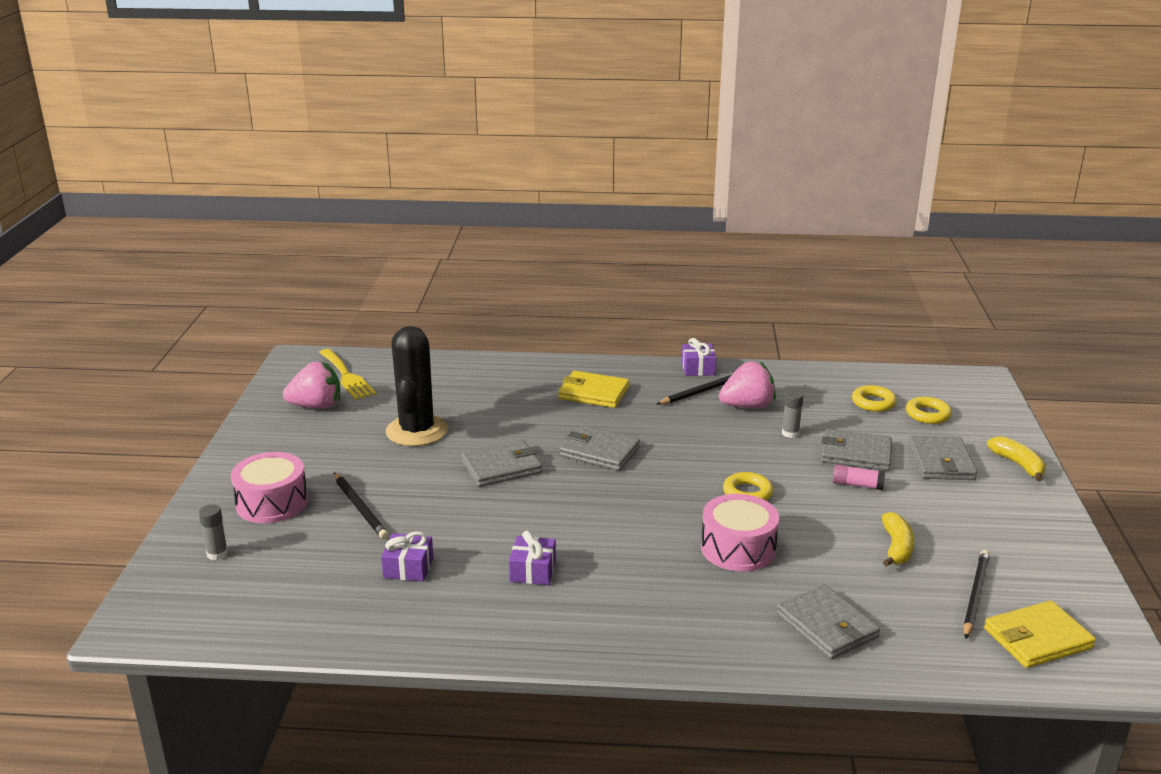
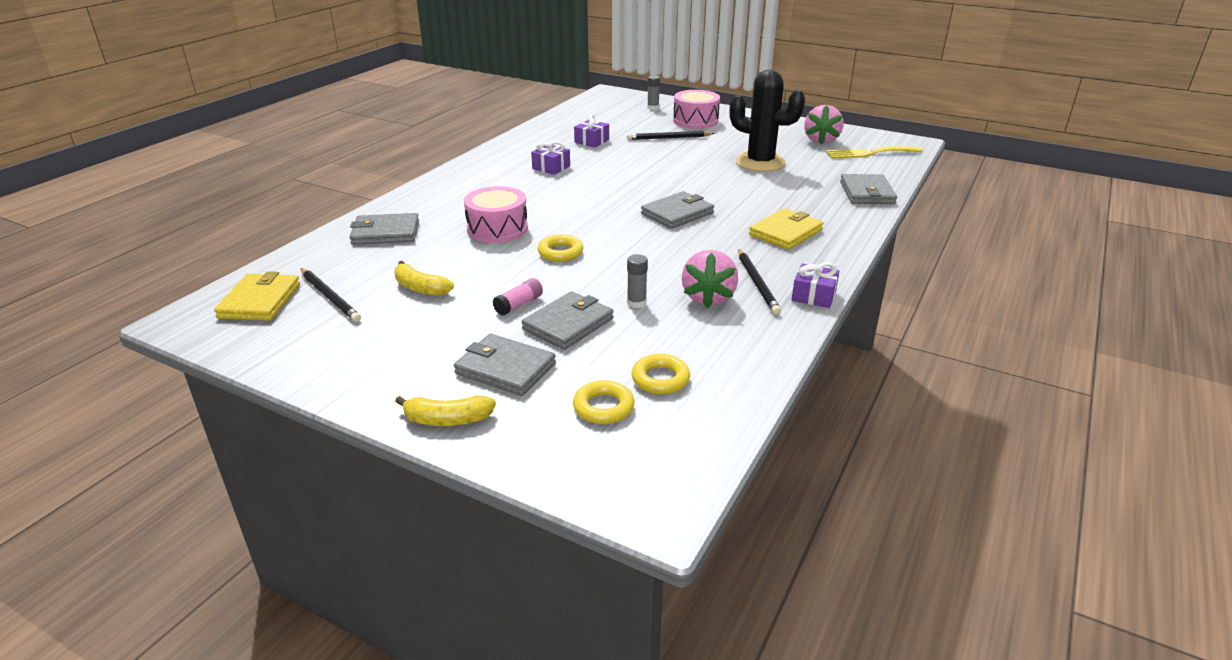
camera: 115 degrees right, 5 degrees up
(502, 467) = (683, 179): grey wallet -> grey wallet (867, 193)

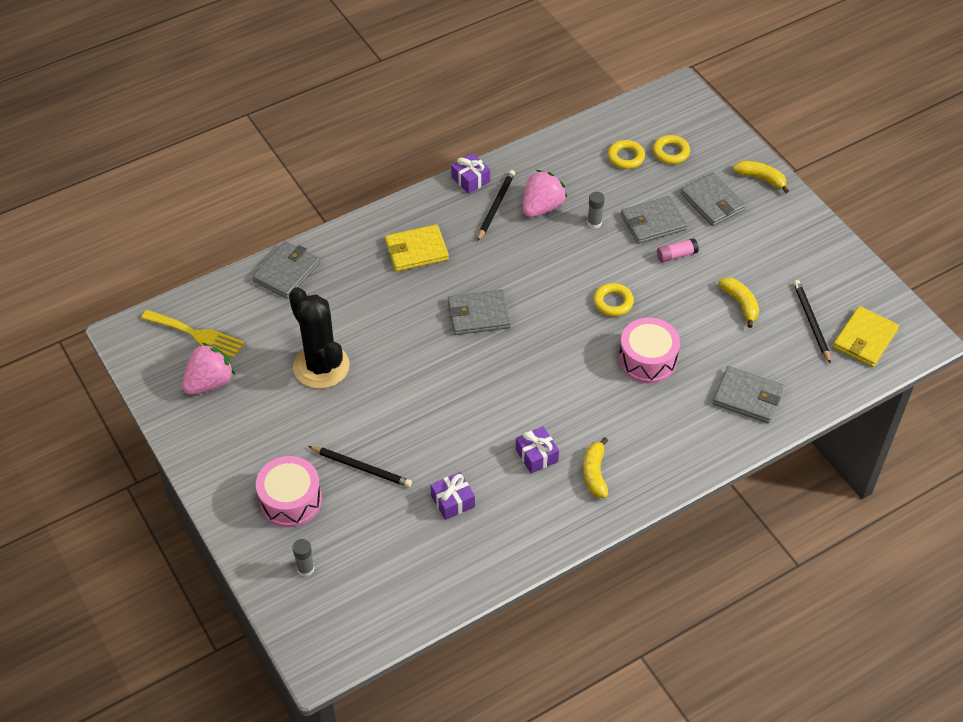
camera: 150 degrees left, 20 degrees up
(499, 171) = (594, 473): none -> yellow banana

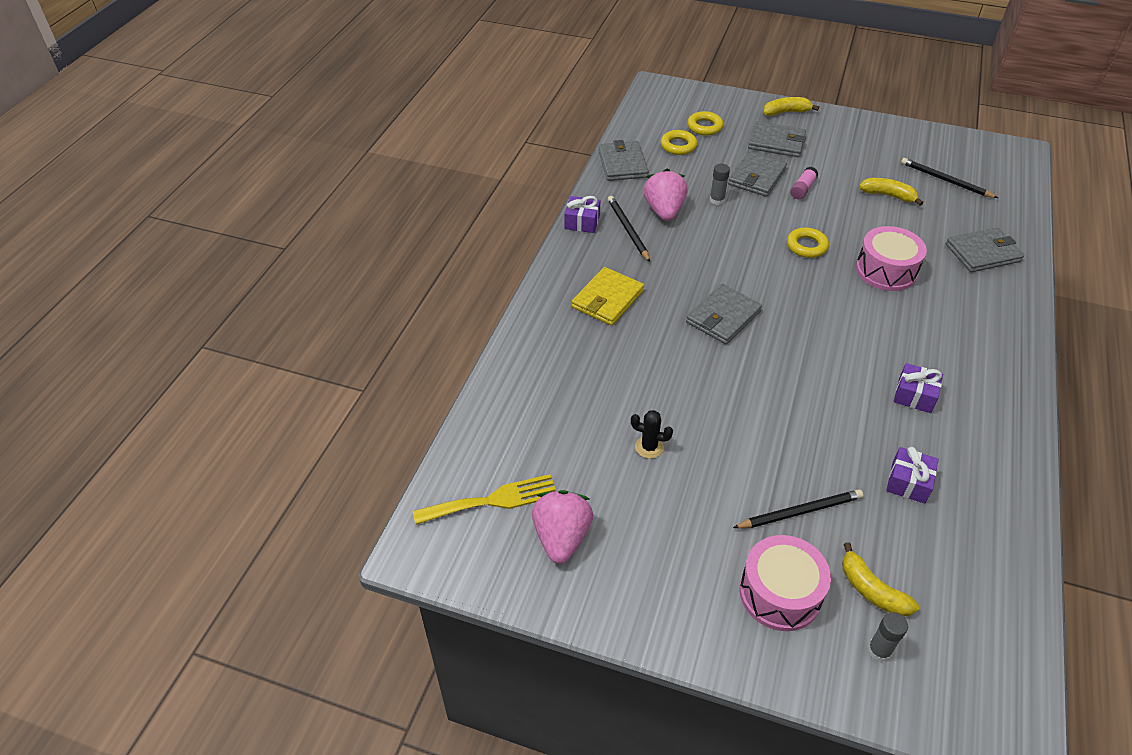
camera: 40 degrees left, 5 degrees down
(287, 272) = (514, 386): grey wallet -> grey wallet (622, 164)
(321, 366) = (649, 447): black cactus -> black cactus, size x0.42
(594, 473) = (971, 378): yellow banana -> yellow banana (871, 590)
(864, 339) = (990, 172): yellow wallet -> none

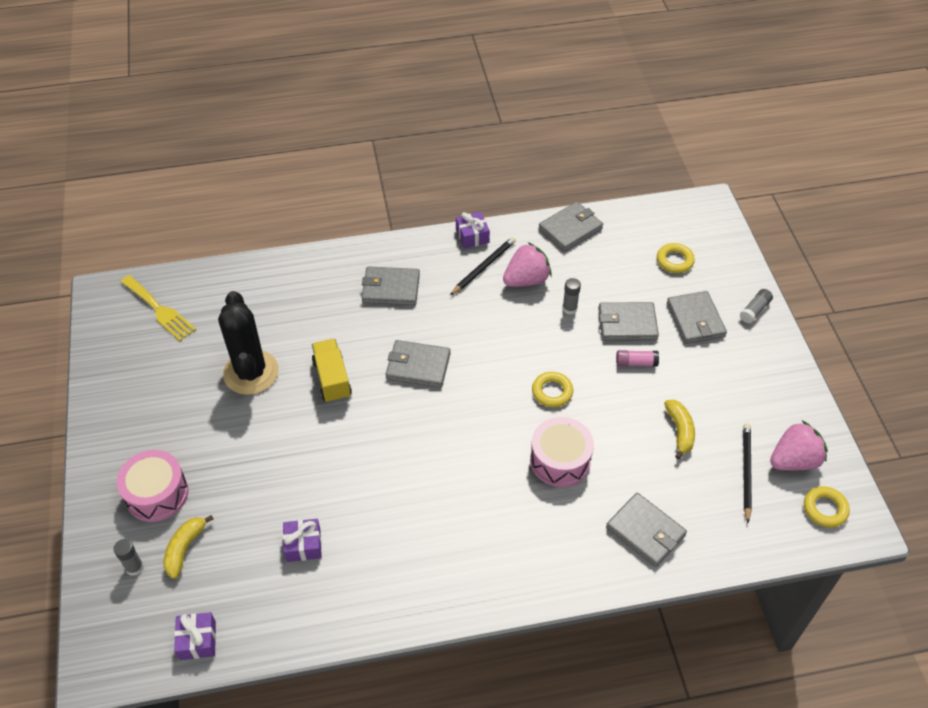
camera: 60 degrees right, 5 degrees up
(561, 537) = (147, 357): pink strawberry -> pink strawberry (794, 460)
(607, 299) = (391, 288): yellow wallet -> grey wallet
(649, 447) = (251, 372): black cactus -> black cactus, size x2.39
(678, 146) = (628, 254): yellow ring -> yellow ring (825, 509)
(700, 384) = (332, 379): none -> yellow truck
(786, 112) = (754, 310): yellow banana -> grey glue stick
(800, 511) = (237, 483): black pencil -> none
(914, 395) = (406, 524): purple gift -> purple gift (197, 640)

